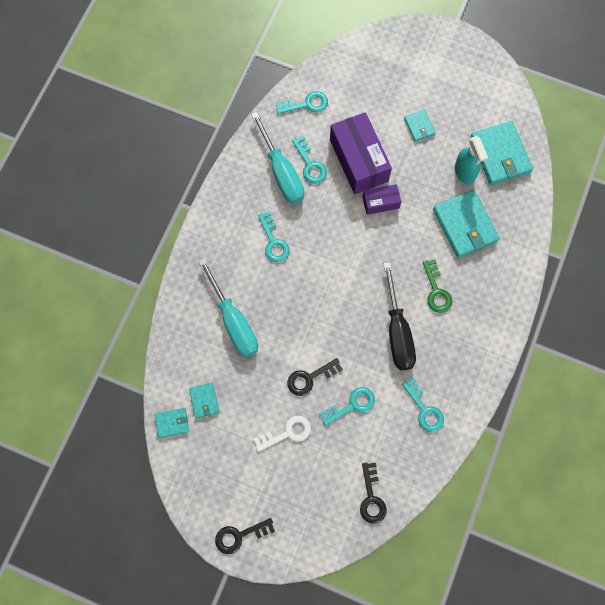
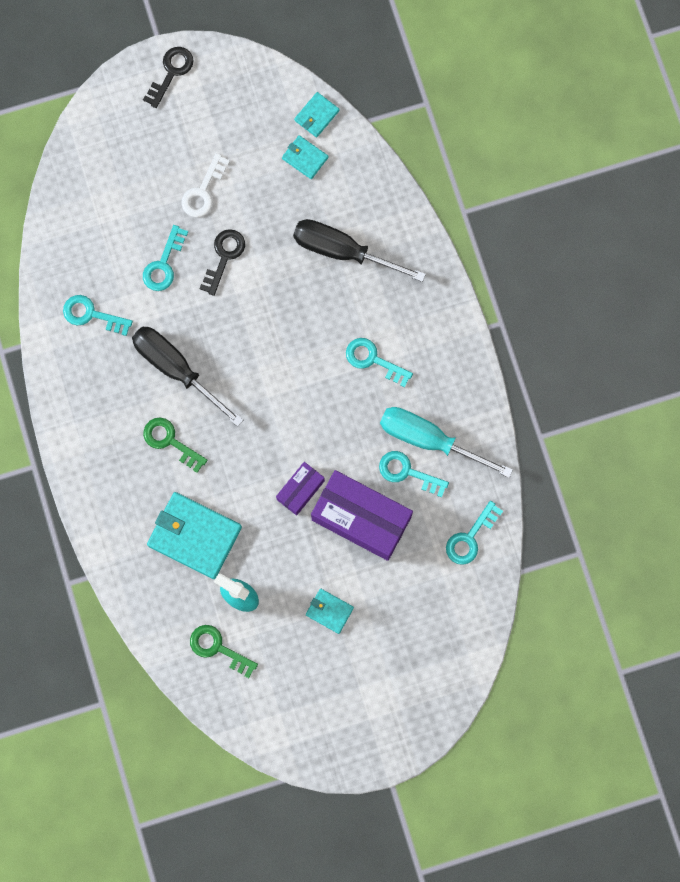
camera: 140 degrees right, 5 degrees up
(234, 322) = (342, 251): turquoise screwdriver -> black screwdriver
(371, 498) = (79, 197): black key -> none
(500, 155) = (218, 648): turquoise wallet -> green key

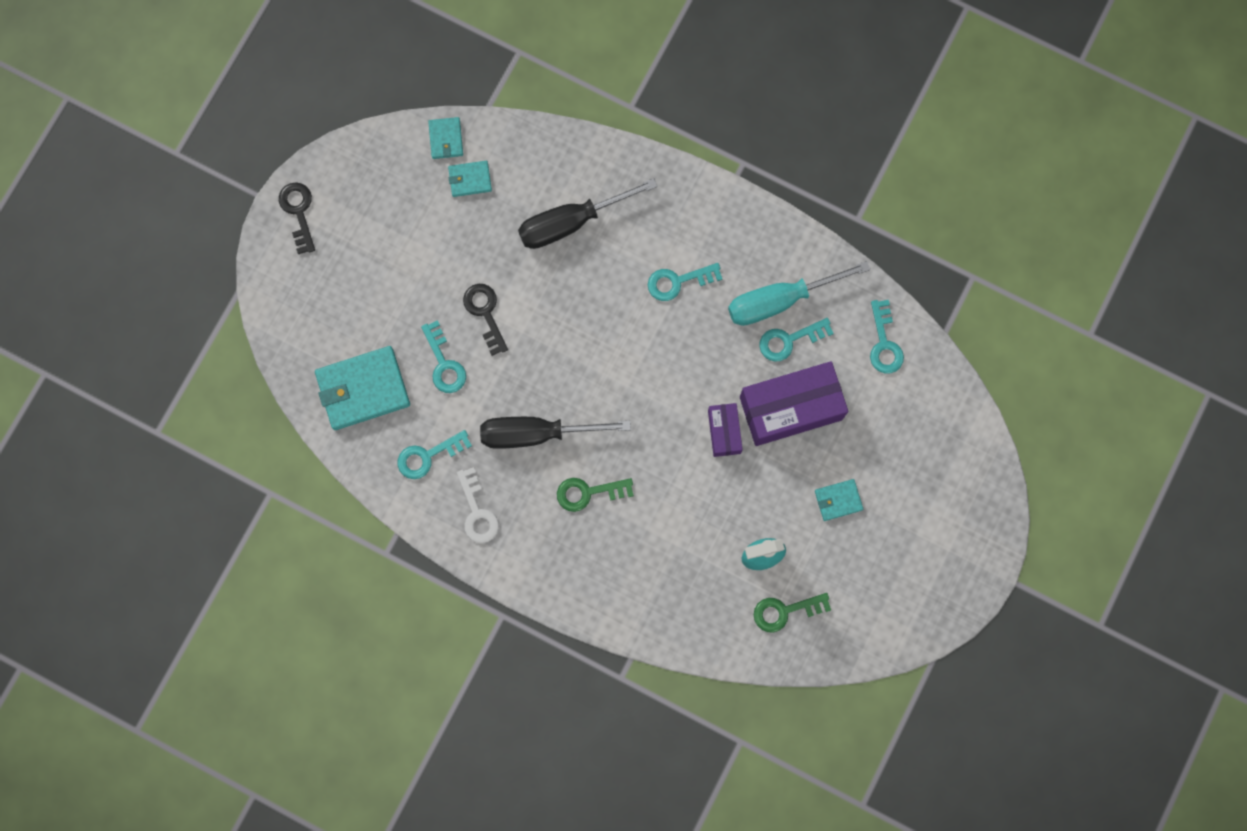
camera: 45 degrees left, 0 degrees up
(194, 536) = (680, 545): turquoise wallet -> turquoise wallet (363, 389)
(203, 191) = (417, 279): white key -> white key (477, 512)

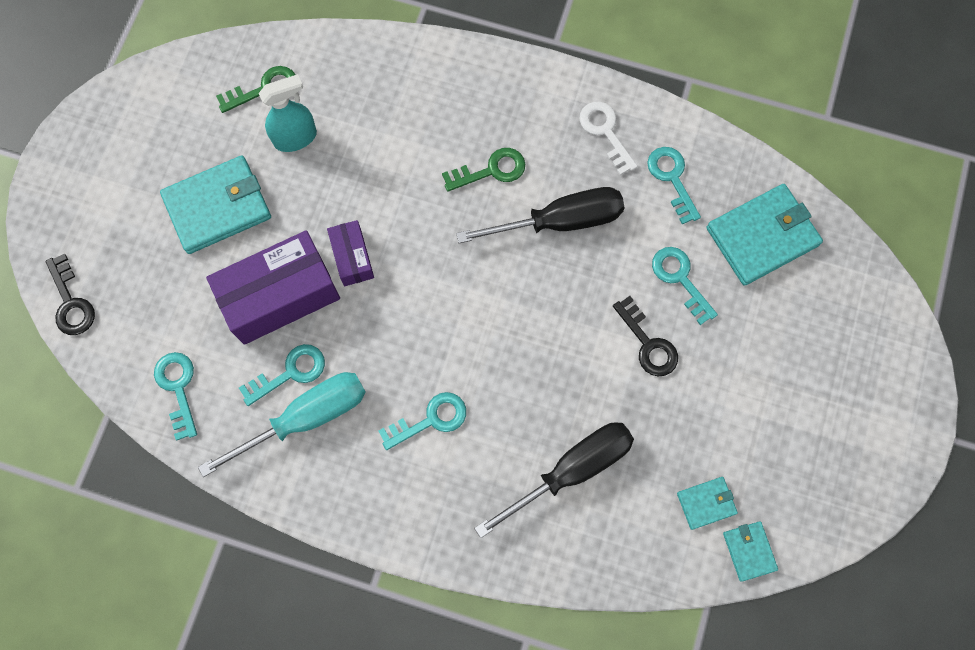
camera: 170 degrees right, 5 degrees down
(298, 212) = (898, 425): black key -> black key (71, 302)
(428, 456) = (672, 179): turquoise key -> turquoise key turned 75 degrees counterclockwise
(838, 500) = (218, 207): turquoise wallet -> turquoise wallet, size x1.98

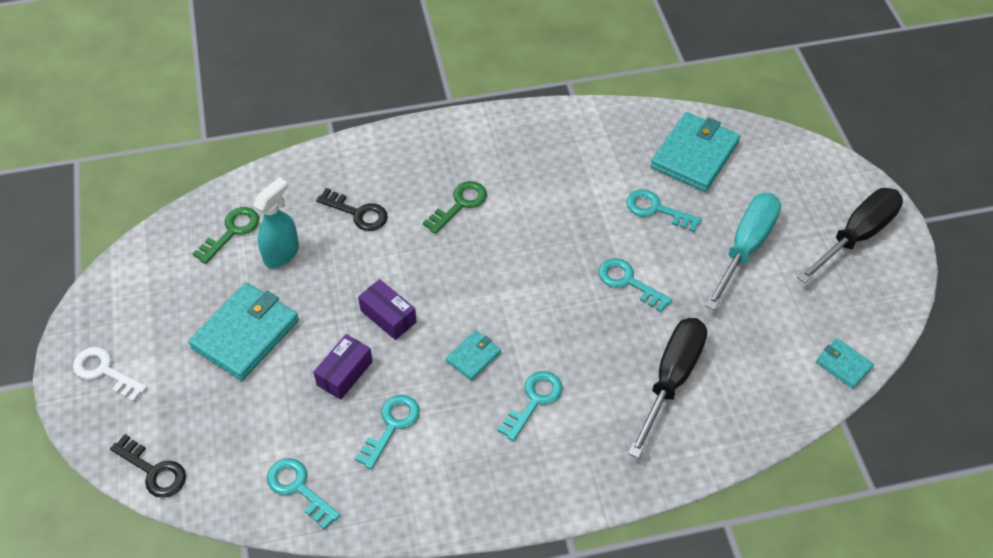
camera: 30 degrees left, 20 degrees down
(280, 296) = (344, 373): purple box -> purple box, size x0.52
(307, 417) = (429, 452): turquoise screwdriver -> turquoise screwdriver (746, 246)
(561, 221) = (539, 213): black screwdriver -> black screwdriver (857, 235)
(605, 132) = (530, 140): white key -> white key (104, 372)
(648, 343) = (664, 263): black key -> black key (358, 213)
(672, 179) = (602, 148): turquoise key -> turquoise key (628, 282)
(706, 503) = (788, 349): turquoise wallet -> turquoise wallet (473, 357)

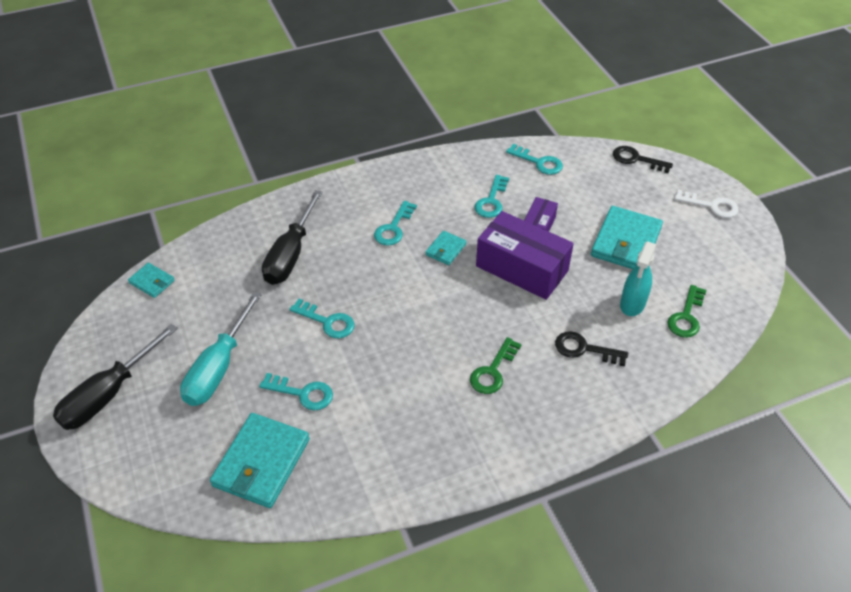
camera: 170 degrees right, 5 degrees down
(388, 316) = (521, 268): purple box -> purple box, size x1.93

